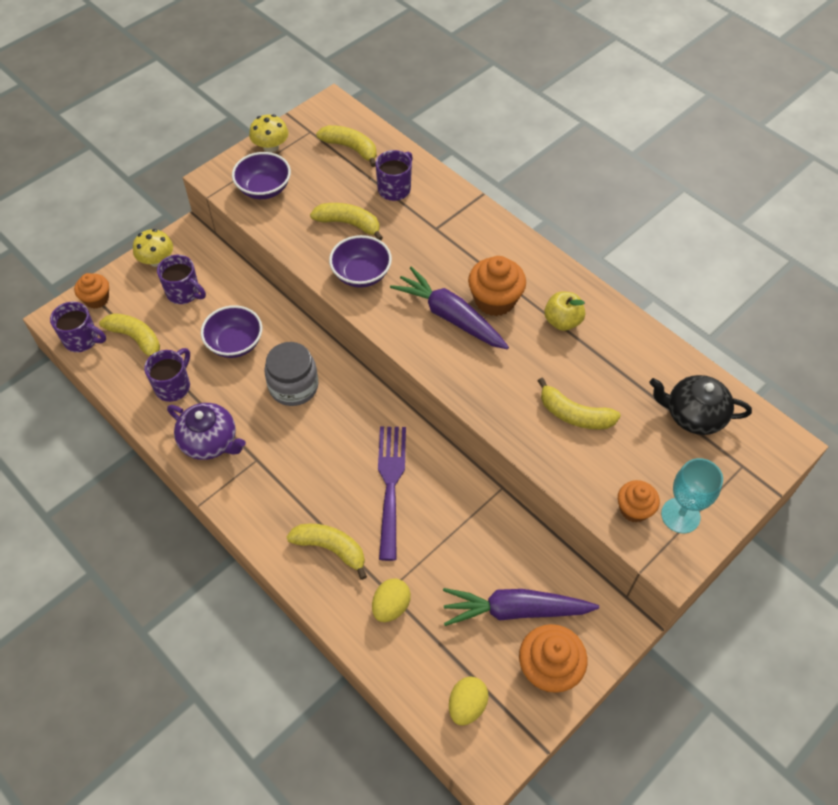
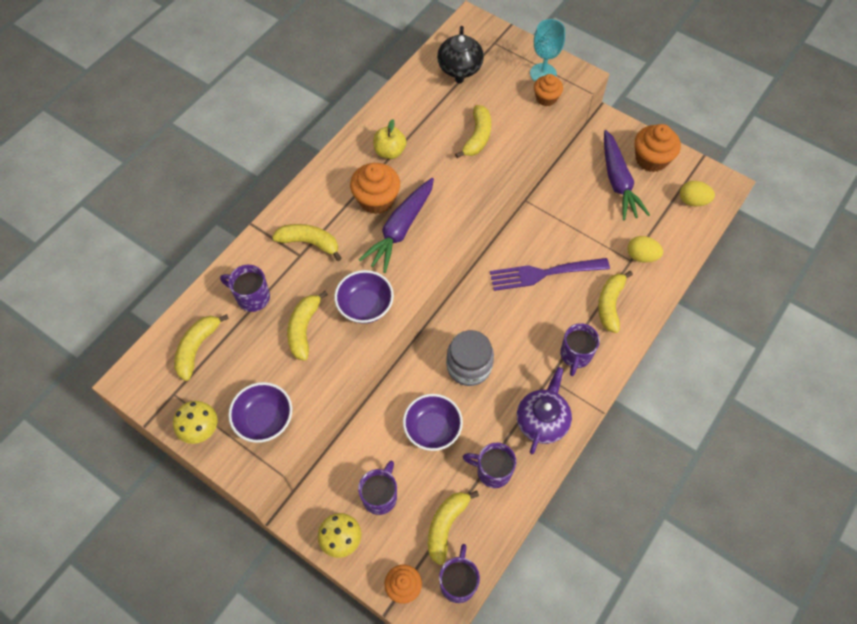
camera: 100 degrees left, 5 degrees up
(275, 493) = (575, 355): none -> purple mug
(449, 237) = (309, 243): none -> yellow banana

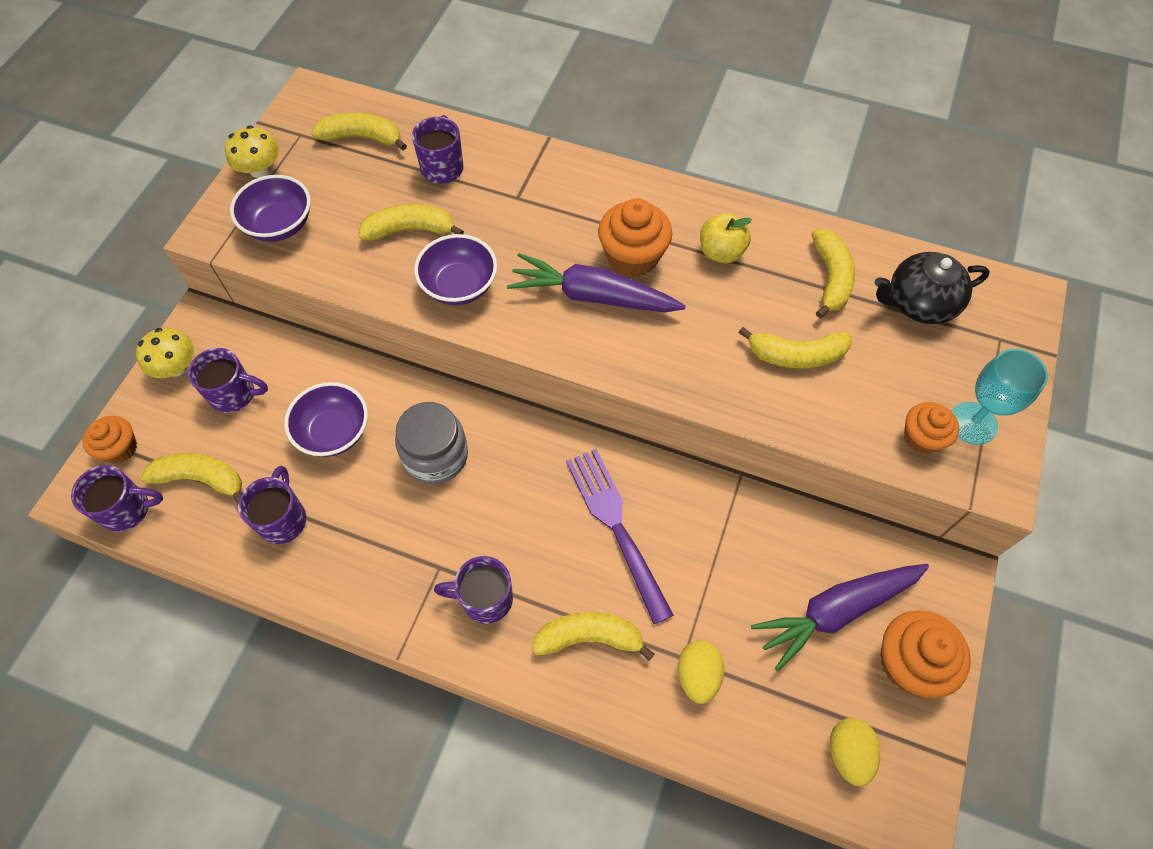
camera: 75 degrees right, 0 degrees up
(309, 243) = (539, 202): yellow banana -> yellow banana (830, 278)
(542, 421) = (368, 570): purple teapot -> none

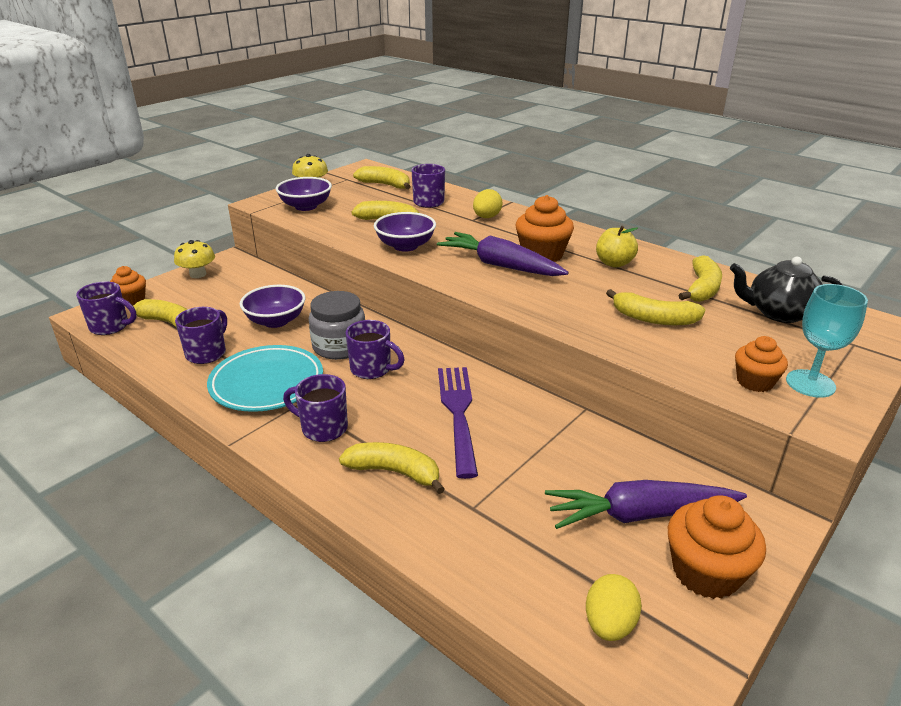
camera: 20 degrees right, 30 degrees down
(234, 394) = (224, 292): purple mug -> purple mug (372, 369)
(384, 548) = (267, 383): none -> turquoise plate
(697, 675) = (479, 522): yellow egg -> yellow egg (486, 217)

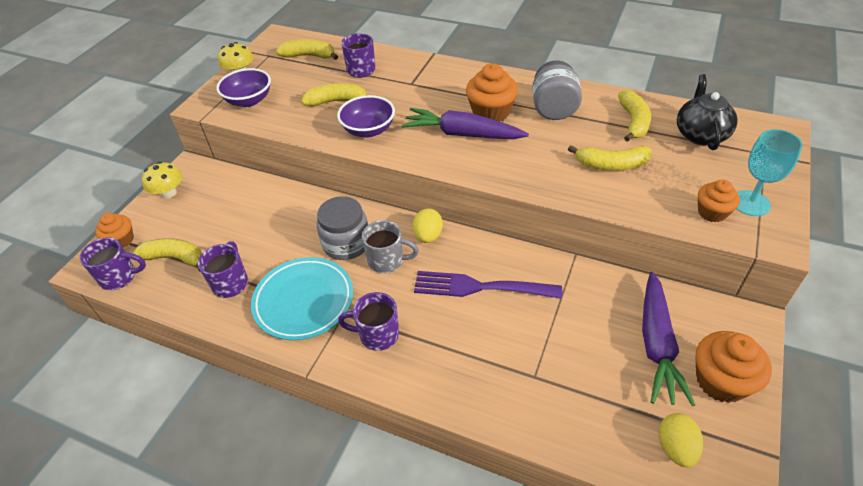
camera: 15 degrees left, 15 degrees up
(276, 321) = (274, 230): purple bowl -> none
(372, 369) = (387, 261): purple mug -> grey mug
(394, 472) = (458, 361): yellow banana -> none
(458, 413) = (480, 287): purple fork -> purple fork turned 60 degrees counterclockwise
(486, 217) = (422, 78): yellow egg -> yellow egg (428, 236)
(614, 263) = (553, 109): yellow apple -> grey jar
(640, 515) = (656, 344): purple carrot -> purple carrot turned 60 degrees counterclockwise
(779, 313) = (700, 134): black teapot -> black teapot turned 105 degrees clockwise

